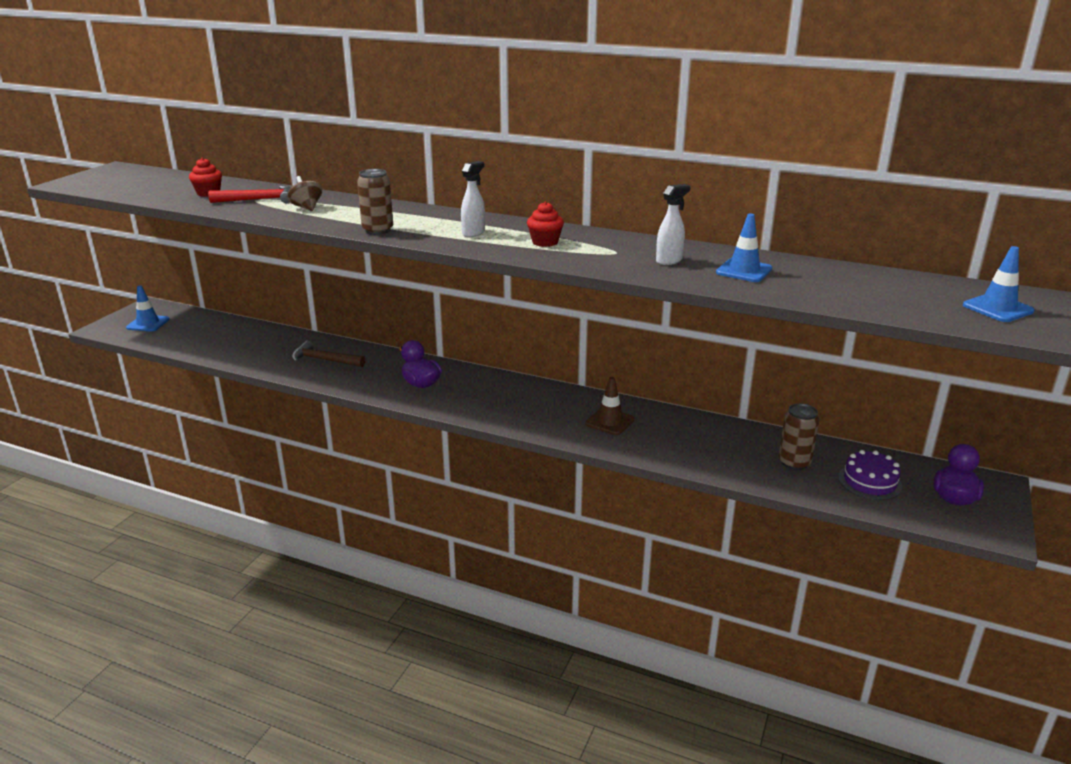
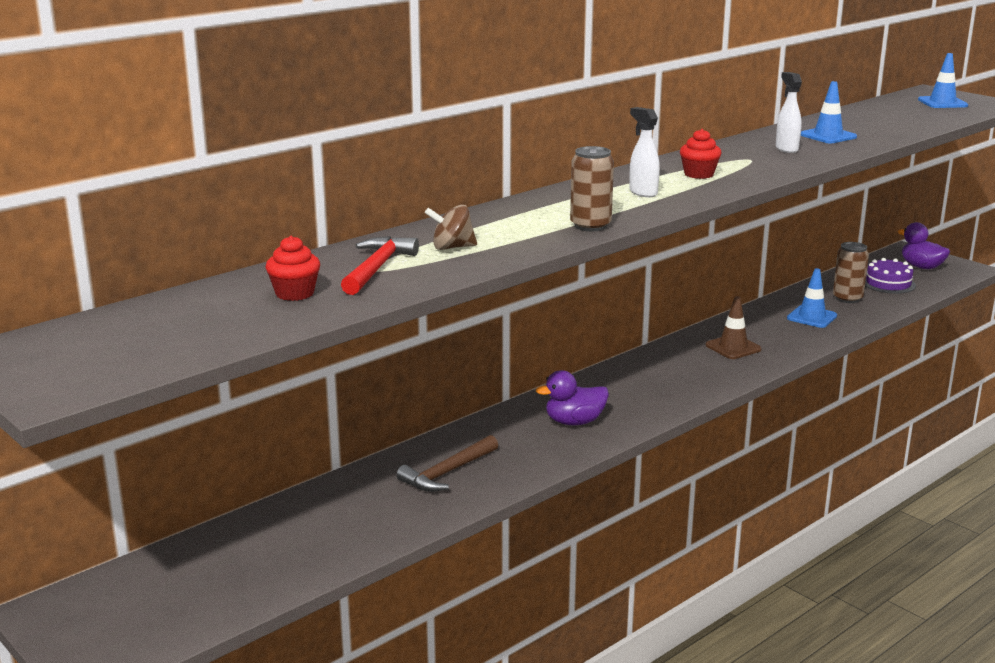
camera: 65 degrees left, 5 degrees down
(148, 323) = (134, 614): blue traffic cone -> blue traffic cone (812, 317)

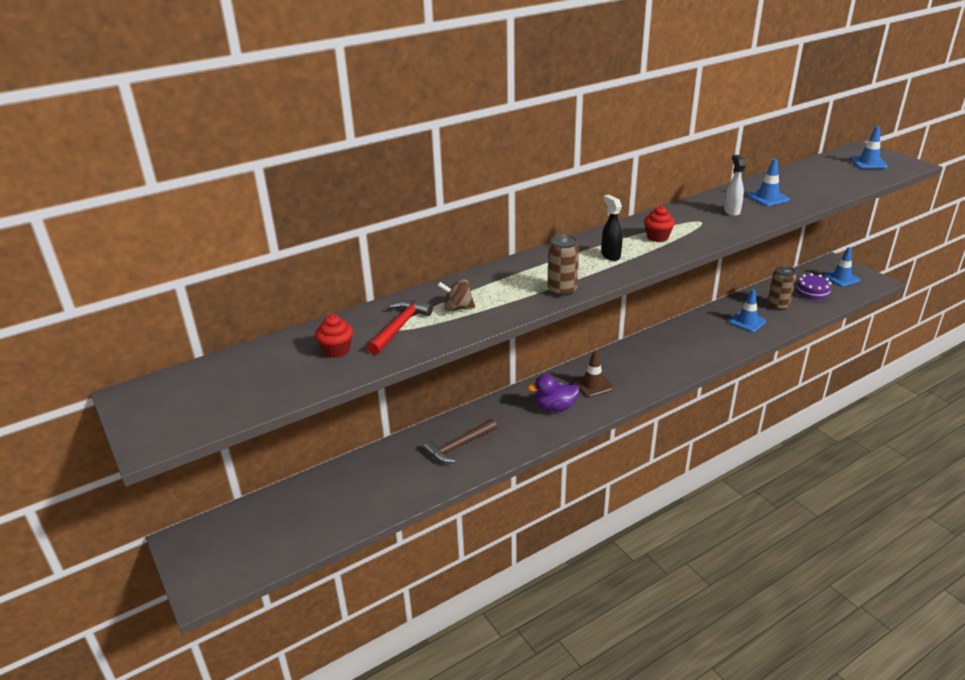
camera: 10 degrees right, 10 degrees up
(642, 193) = (610, 255): white spray bottle -> black spray bottle
(733, 347) = (683, 347): brown traffic cone -> brown traffic cone (593, 385)
(921, 267) = (841, 278): purple duck -> blue traffic cone

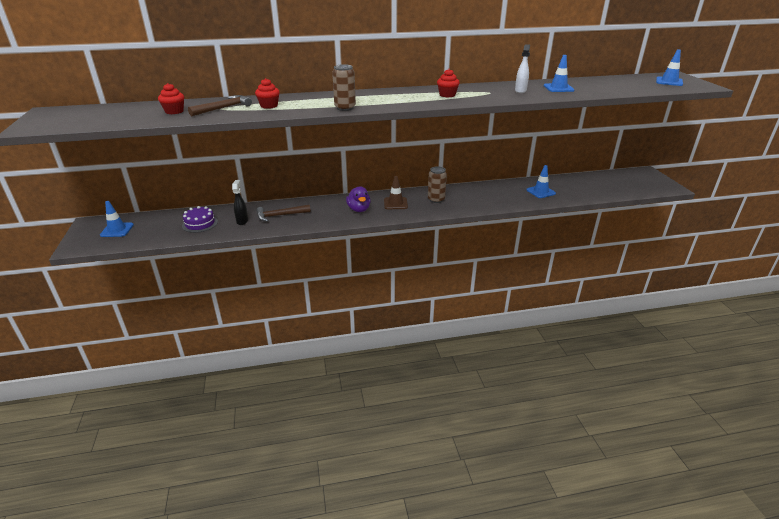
camera: 20 degrees right, 0 degrees up
(399, 327) = (223, 108): red hammer -> brown hammer
(457, 308) = (269, 106): brown spinning top -> red cupcake
(555, 407) = (359, 209): purple duck -> purple duck turned 120 degrees counterclockwise
(610, 255) = (401, 98): black spray bottle -> black spray bottle (242, 221)
(778, 305) = (574, 187): brown can -> brown can (436, 199)
(812, 293) = (609, 185): purple cake -> purple cake (200, 223)
(841, 278) = (642, 181): blue traffic cone -> blue traffic cone (117, 230)

